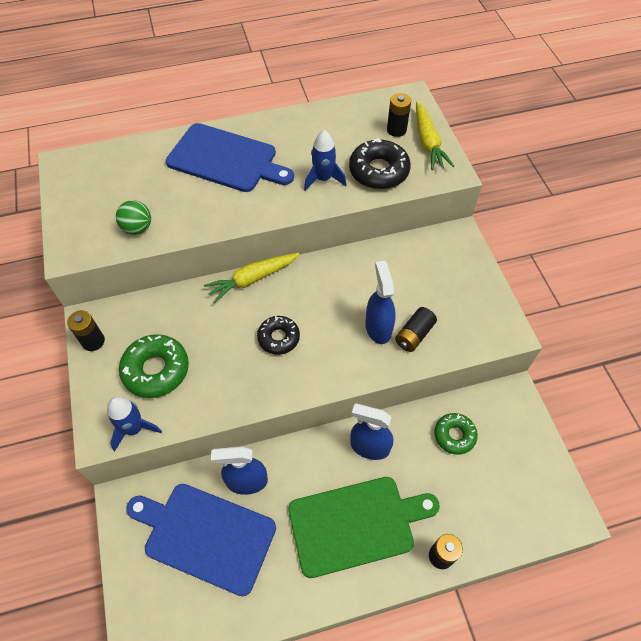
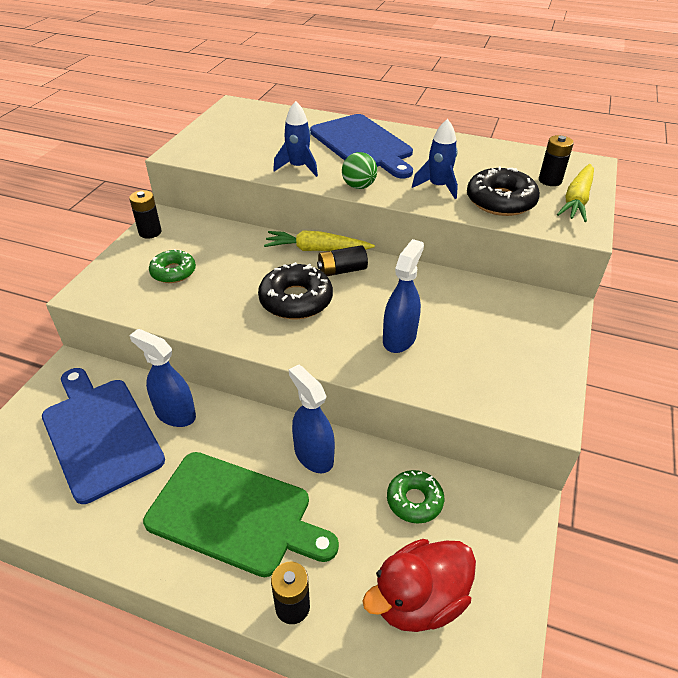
camera: 35 degrees right, 15 degrees down
(134, 428) = (114, 301): blue rocket -> blue rocket (298, 167)
(137, 228) = (244, 158): green ball -> green ball (358, 186)
(156, 370) = (173, 272): green donut -> green donut, size x0.65
(278, 338) = (296, 300): black donut -> black donut, size x1.54
(414, 335) = (432, 362): black battery -> black battery (342, 270)
(503, 498) = (419, 600): none -> red duck

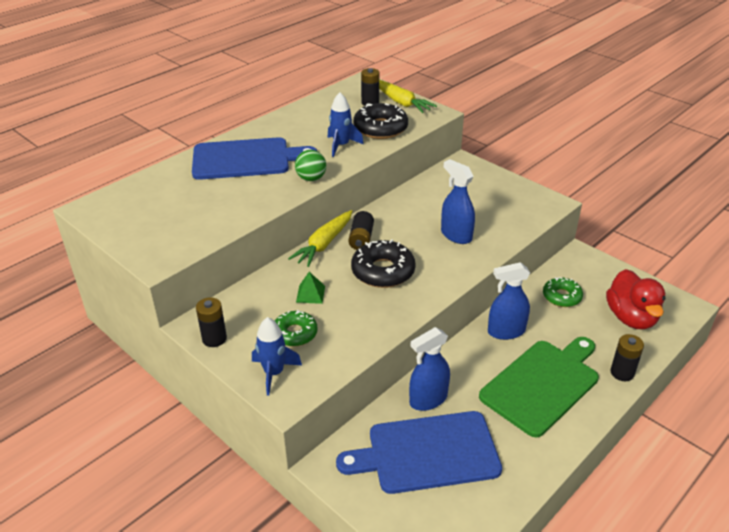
camera: 65 degrees left, 5 degrees down
(234, 264) = (310, 294): none -> green pyramid
(298, 167) = (253, 199): blue rocket -> blue rocket (274, 373)

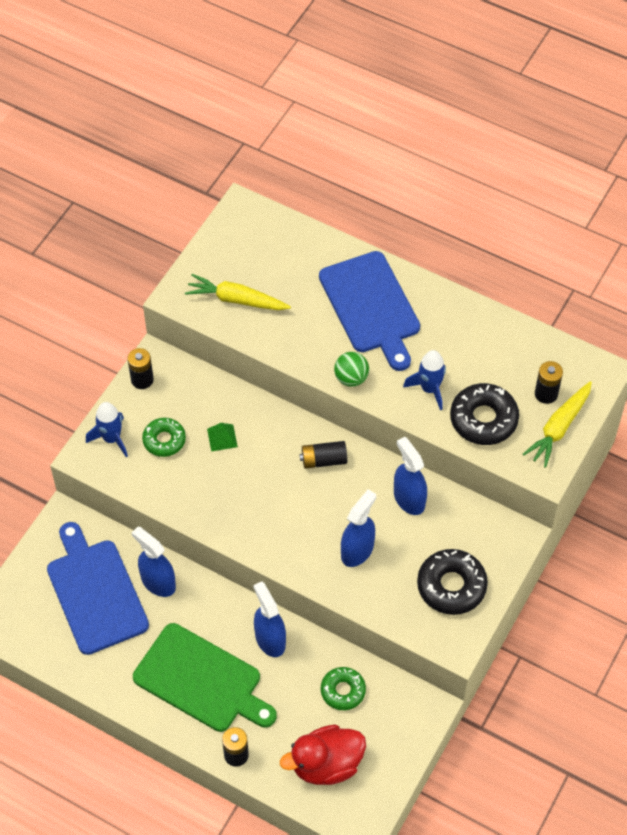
camera: 75 degrees right, 20 degrees up
(324, 244) = (304, 428): yellow carrot -> yellow carrot (236, 300)
(383, 271) = (274, 492): black donut -> black donut (451, 586)
(415, 203) = (409, 499): none -> blue spray bottle

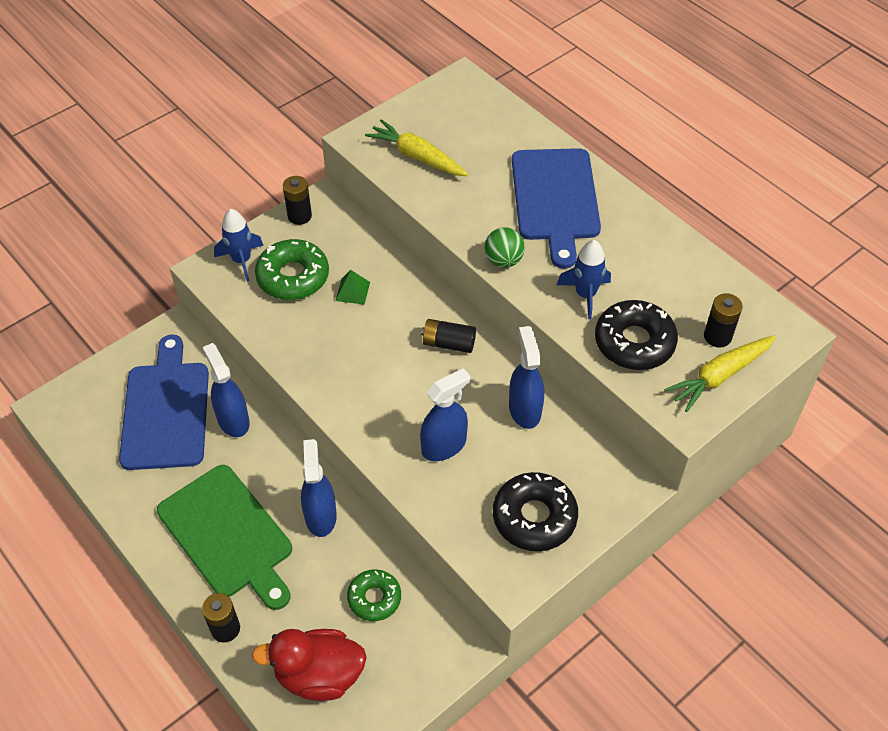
camera: 20 degrees right, 5 degrees down
(164, 440) = (293, 277): green donut -> green donut, size x1.54

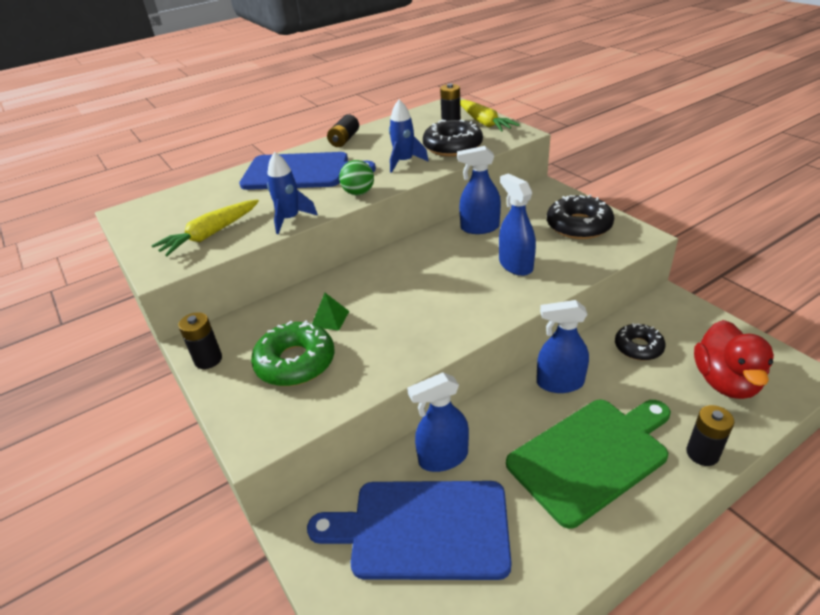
camera: 80 degrees left, 15 degrees down
(242, 260) = (253, 407): blue rocket -> blue rocket (290, 219)
(374, 598) = (638, 347): green donut -> black donut
(448, 343) = (407, 262): black battery -> black battery (344, 140)

